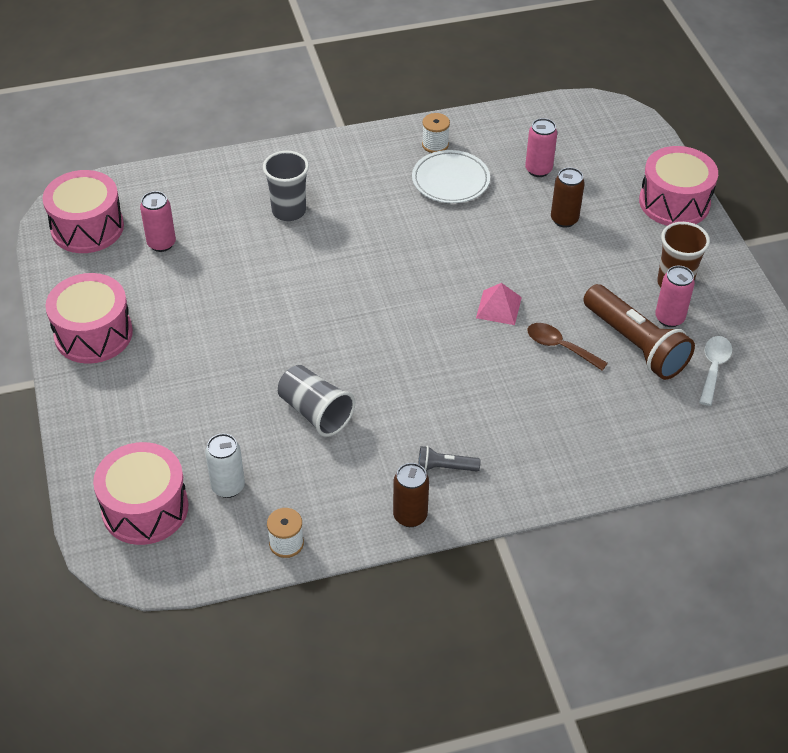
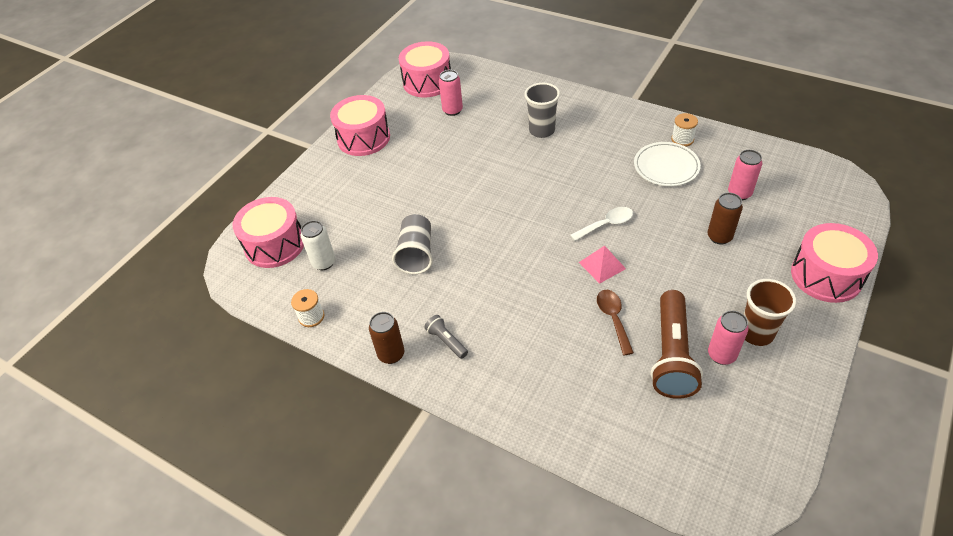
camera: 50 degrees right, 0 degrees up
(713, 367) = (715, 415): white spoon -> white spoon (606, 224)

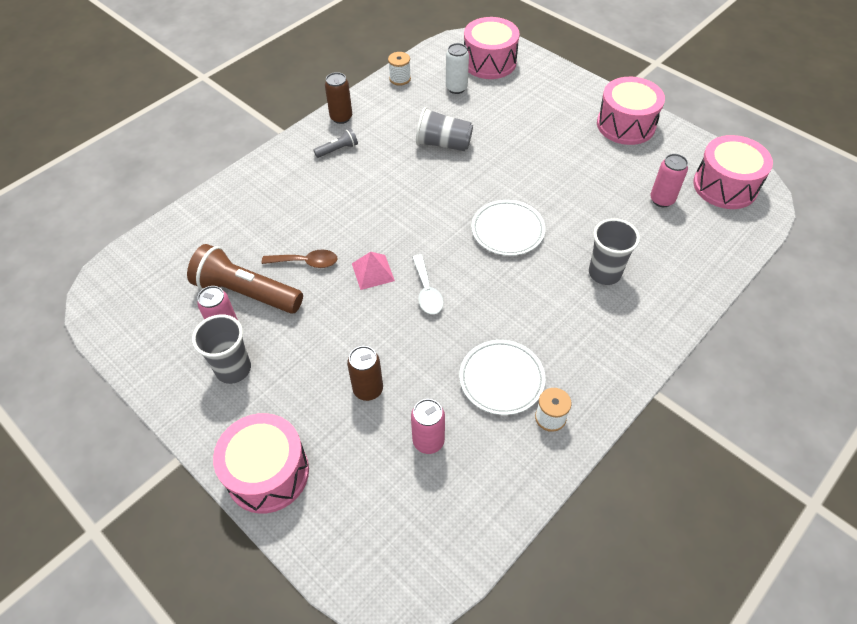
camera: 100 degrees right, 5 degrees up
(518, 189) = (507, 230): none -> white plate
(756, 333) = (233, 369): brown cup -> grey cup

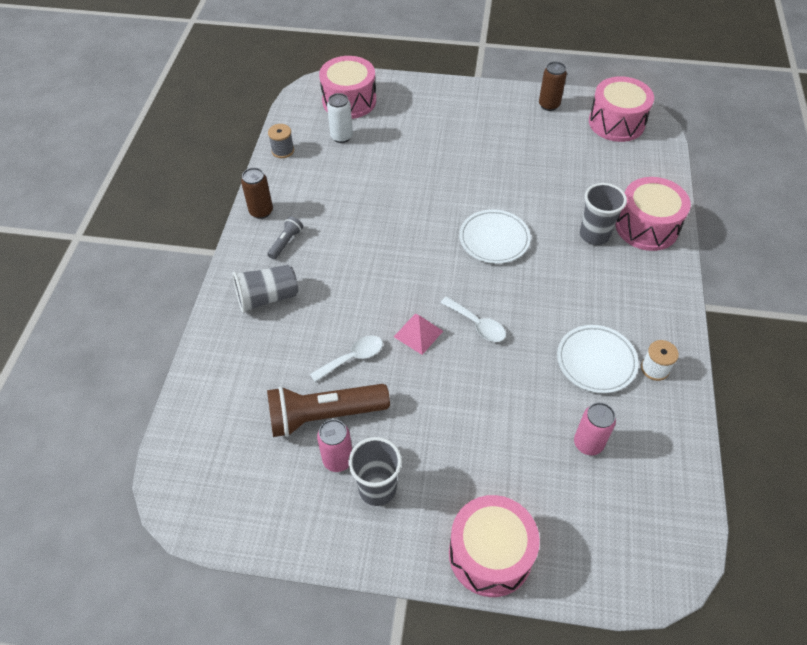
camera: 35 degrees left, 0 degrees up
(306, 262) = (353, 358): brown spoon -> white spoon
(368, 389) = (505, 433): brown can -> brown can (549, 105)
(400, 79) = (283, 150): white spool -> grey spool
(443, 144) = (375, 191): grey cup -> grey cup (267, 298)
(626, 125) = (505, 106): pink drum -> pink drum (646, 227)
(662, 200) = (583, 155): pink can -> none

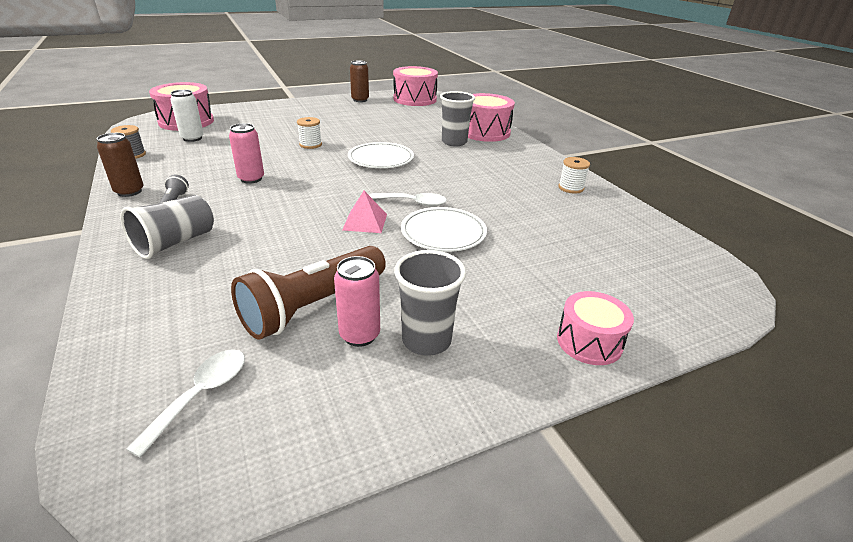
camera: 35 degrees left, 20 degrees down
(353, 358) = (311, 255): white spoon -> white spoon (201, 394)
(442, 187) = (310, 145): none -> white spool
(490, 554) = (589, 342): pink drum -> pink drum, size x0.63
(588, 443) = (576, 239): pink can -> pink can (251, 179)
(596, 361) = (527, 196): white plate -> white plate (443, 233)

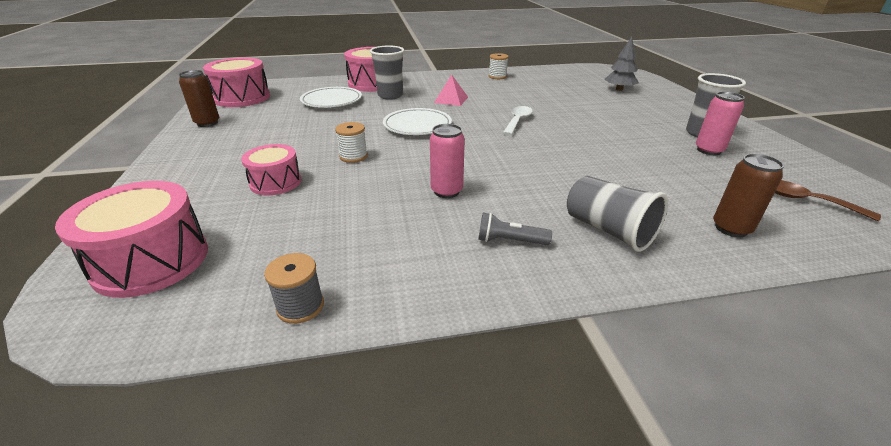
camera: 75 degrees left, 0 degrees up
(129, 191) = (466, 285): brown can -> brown can (731, 228)
(192, 138) = (258, 246): white can -> none
(201, 394) = (806, 201): white spoon -> brown spoon
(313, 306) = (685, 163): brown flashlight -> none
(365, 222) = (553, 140): pink pyramid -> pink pyramid (451, 99)
(443, 233) = (569, 117): white plate -> white plate (331, 101)
(589, 342) = (678, 100): pink drum -> pink drum (275, 182)
(598, 281) = (619, 89): none -> grey tree

